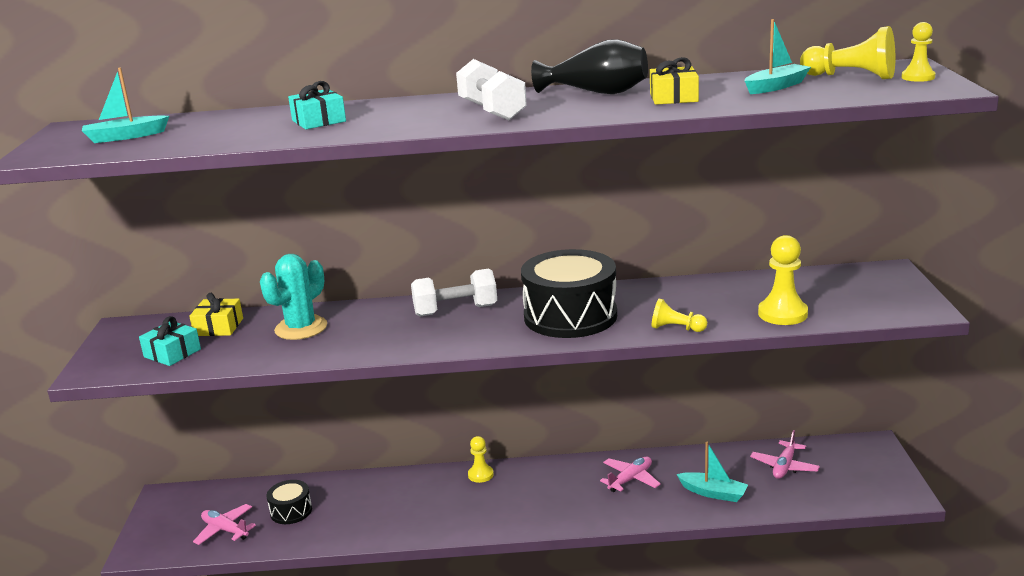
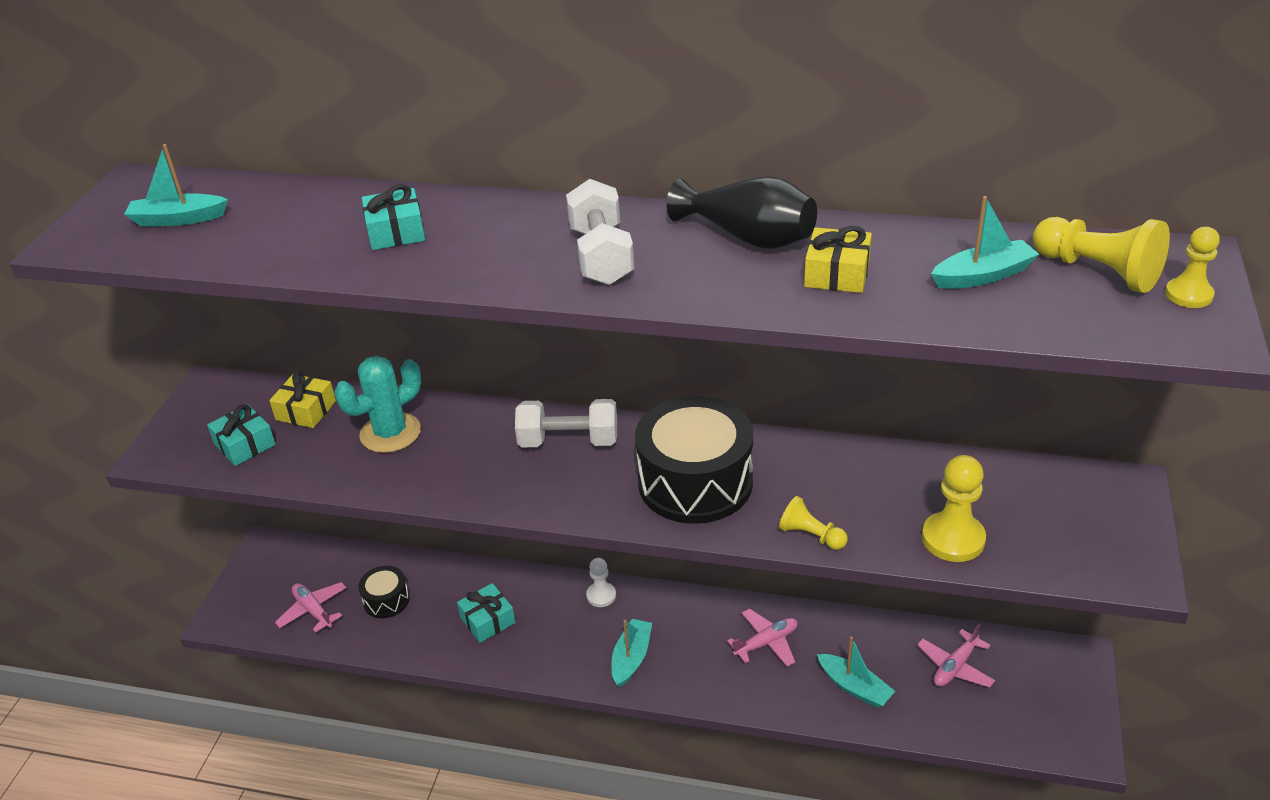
camera: 15 degrees right, 15 degrees up
(388, 508) = (487, 620): none -> turquoise gift
(480, 475) = (601, 595): yellow pawn -> white pawn
(523, 509) = (631, 658): none -> turquoise boat

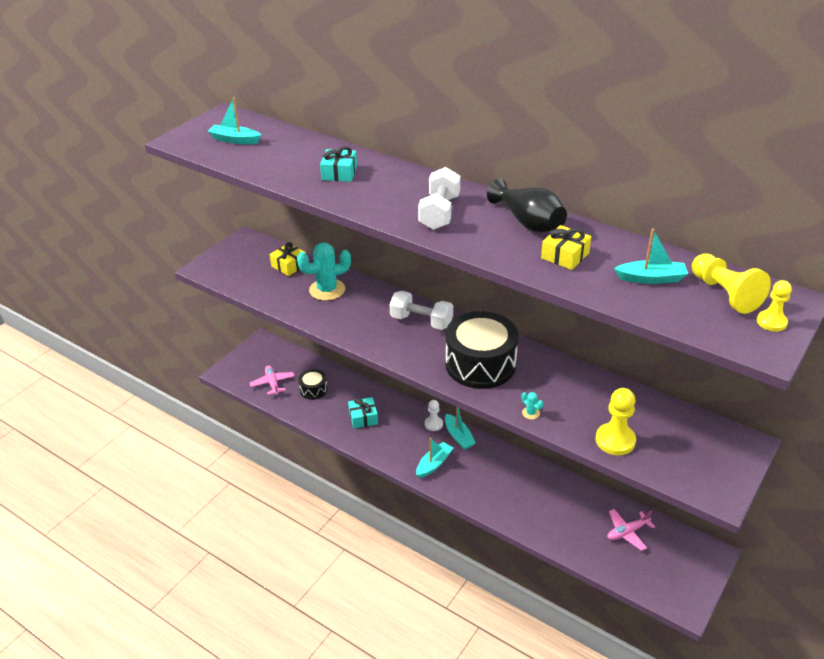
camera: 20 degrees right, 0 degrees up
(245, 444) = (249, 275): turquoise gift -> none
(766, 643) = (517, 481): pink plane -> none
(811, 535) = (531, 413): yellow pawn -> turquoise cactus
(854, 687) = (558, 523): turquoise boat -> turquoise boat (459, 436)

